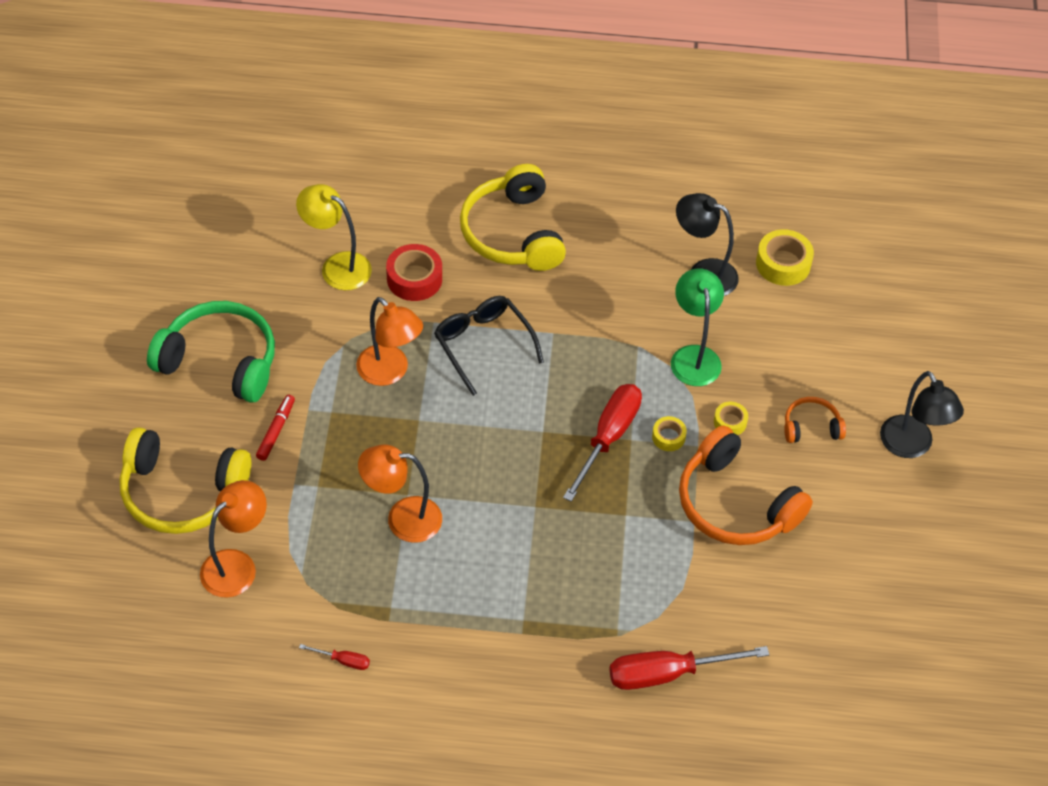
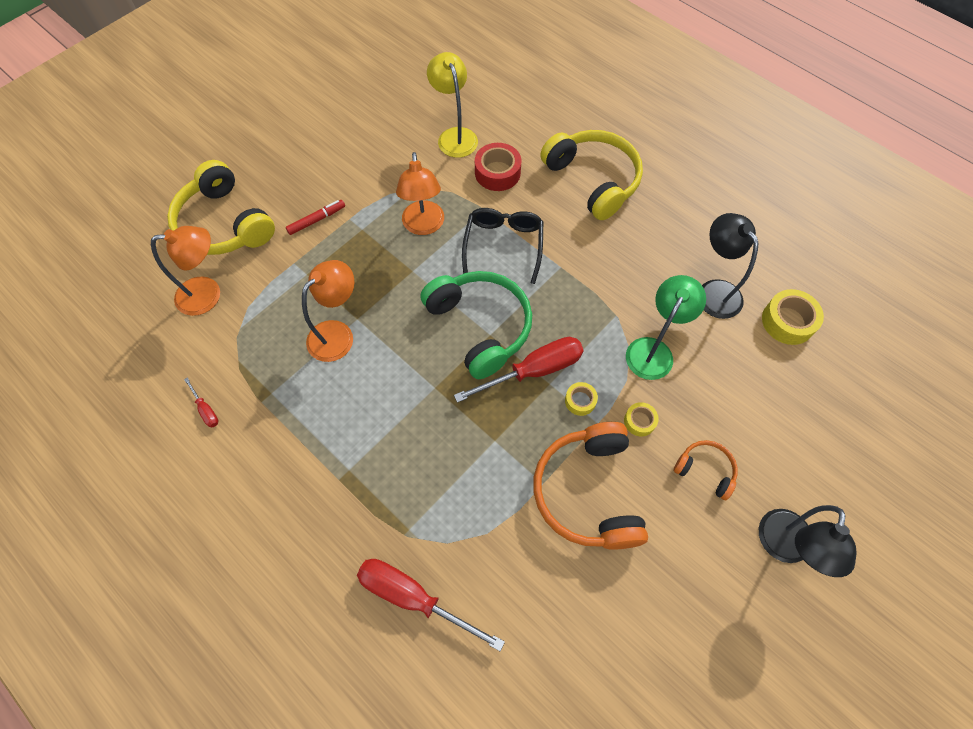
camera: 40 degrees right, 10 degrees up
(220, 361) = (326, 154): green headphones -> green headphones (480, 326)
(402, 518) = (338, 334): orange lamp -> orange lamp turned 90 degrees clockwise
(512, 233) = (593, 180): yellow headphones -> yellow headphones turned 120 degrees clockwise

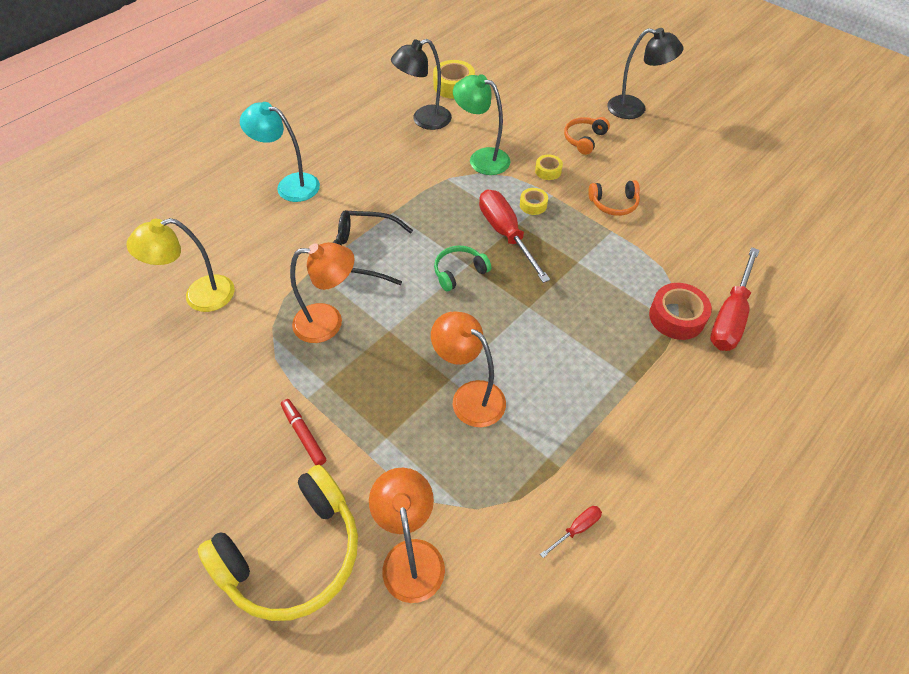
camera: 90 degrees left, 10 degrees down
(480, 326) = (459, 272): green headphones -> green headphones, size x0.49
(497, 173) = (264, 258): red tape -> red tape (676, 317)
(588, 492) = (614, 204): orange headphones -> orange headphones, size x0.49
(593, 180) = (290, 185): yellow headphones -> turquoise lamp

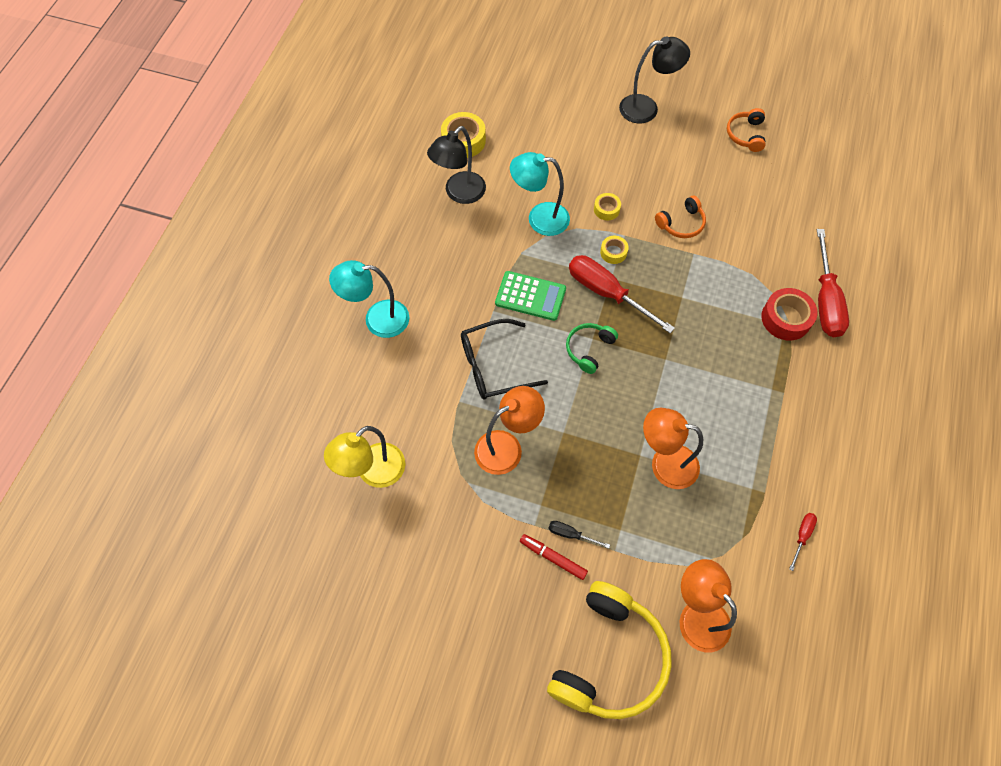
camera: 25 degrees left, 10 degrees up
(335, 421) = (570, 534): none -> black screwdriver
(433, 212) = (530, 296): none -> green calculator
(481, 158) = (539, 218): green lamp -> turquoise lamp
(584, 139) = (620, 161): orange headphones -> orange headphones (745, 135)

